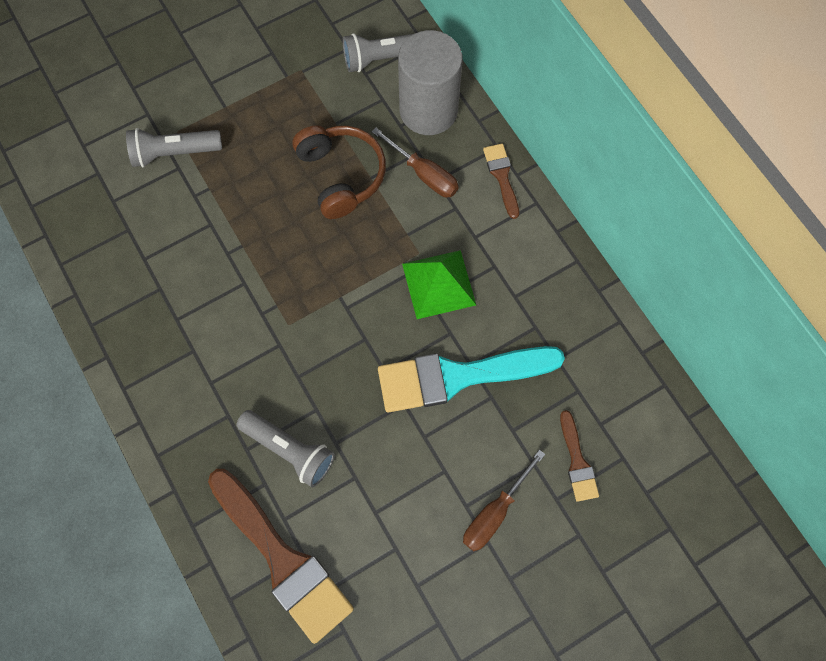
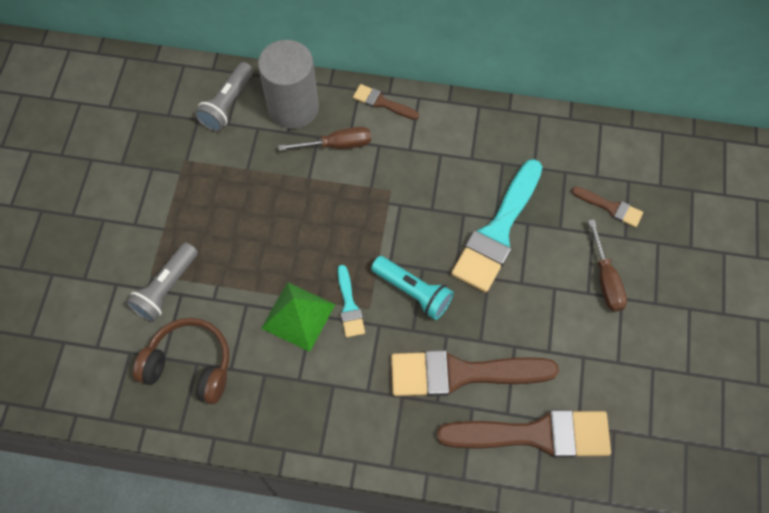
camera: 50 degrees left, 5 degrees down
(277, 306) = (349, 306): none -> turquoise brush
(289, 450) = (461, 373): grey flashlight -> brown brush
(335, 349) = (413, 291): none -> turquoise flashlight
(341, 175) = (290, 194): brown headphones -> brown headphones (190, 365)
(438, 284) = (423, 195): green pyramid -> green pyramid (298, 316)

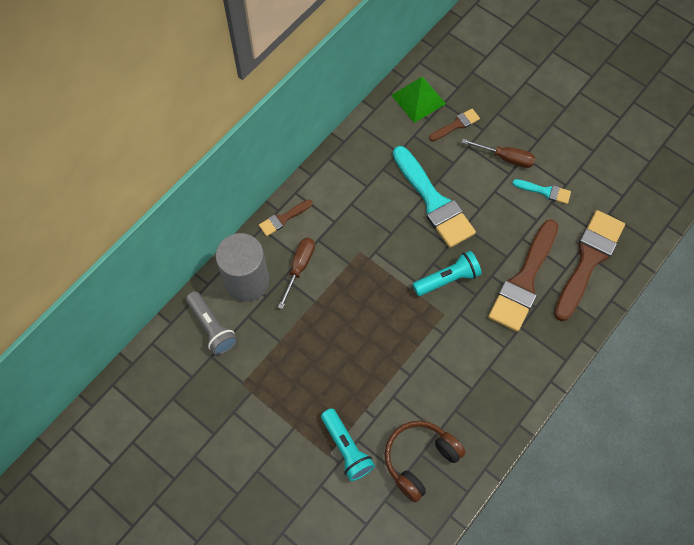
camera: 60 degrees left, 0 degrees up
(166, 288) = (346, 448): grey flashlight -> turquoise flashlight
(298, 316) = (423, 364): green pyramid -> green pyramid (418, 99)
(349, 306) = (434, 326): turquoise brush -> turquoise brush (545, 191)

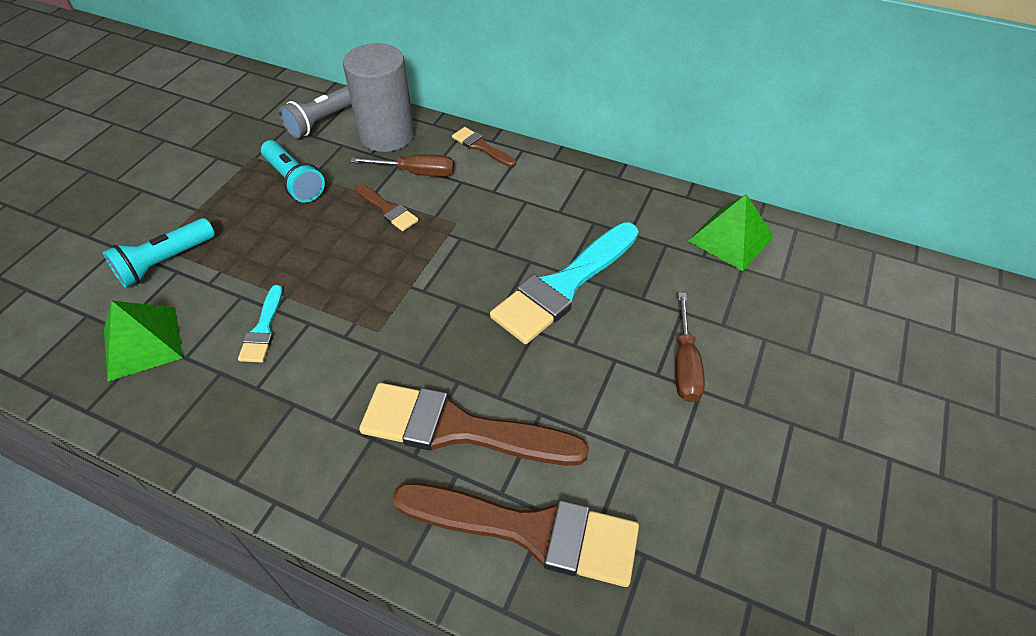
camera: 75 degrees right, 15 degrees down
(419, 459) = (142, 343): brown headphones -> green pyramid
(447, 279) = (437, 325): turquoise flashlight -> turquoise flashlight (294, 181)
(456, 125) = (712, 290): brown brush -> brown brush (388, 210)
(545, 191) = (646, 434): turquoise brush -> turquoise brush (263, 329)

